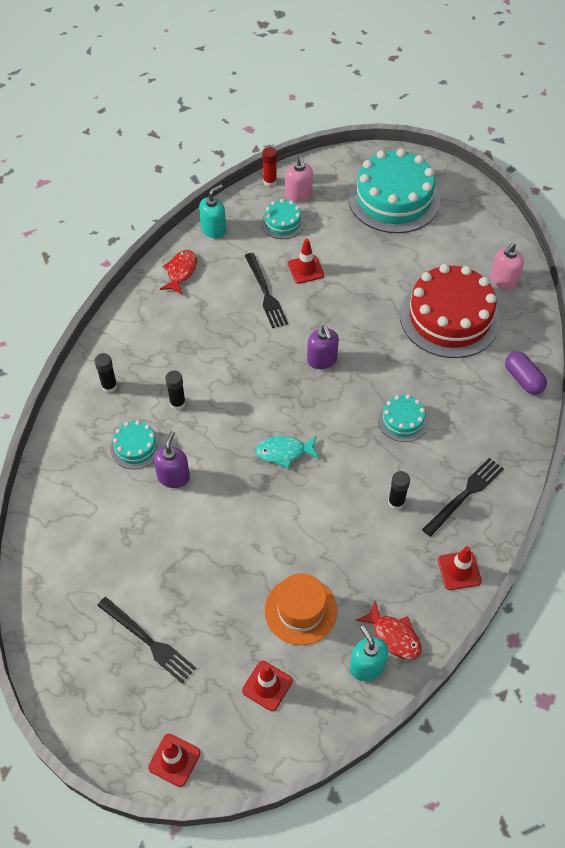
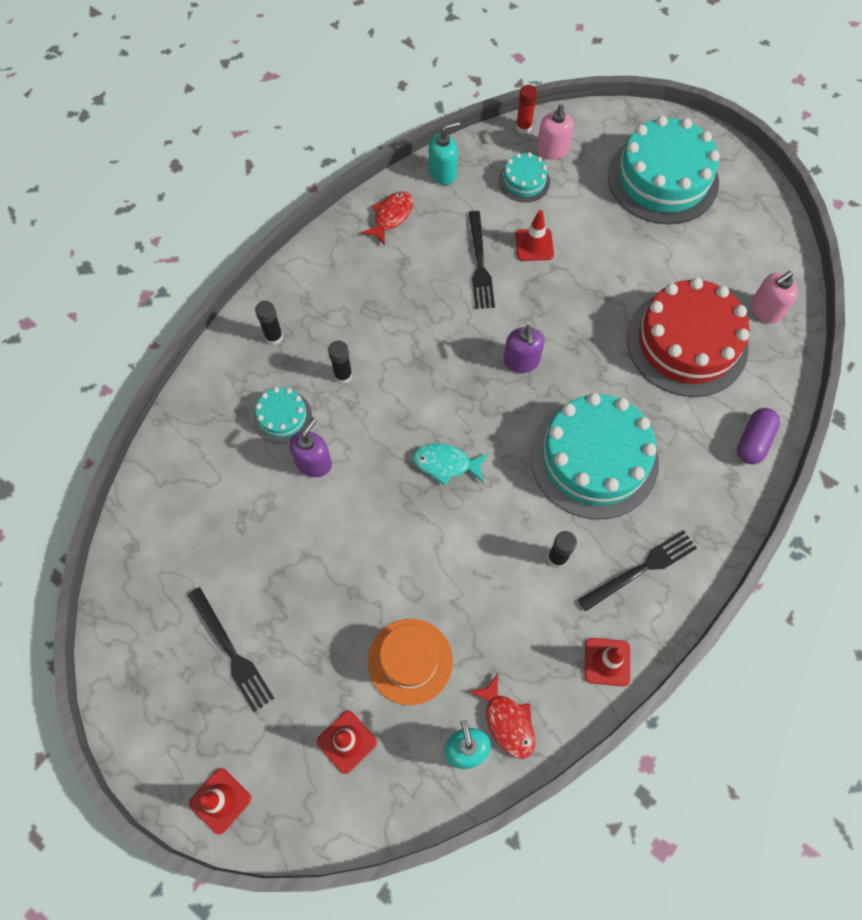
camera: 15 degrees right, 10 degrees up
(403, 420) = (594, 458): turquoise cake -> turquoise cake, size x2.13
(523, 379) = (753, 441): purple capsule -> purple capsule turned 45 degrees clockwise

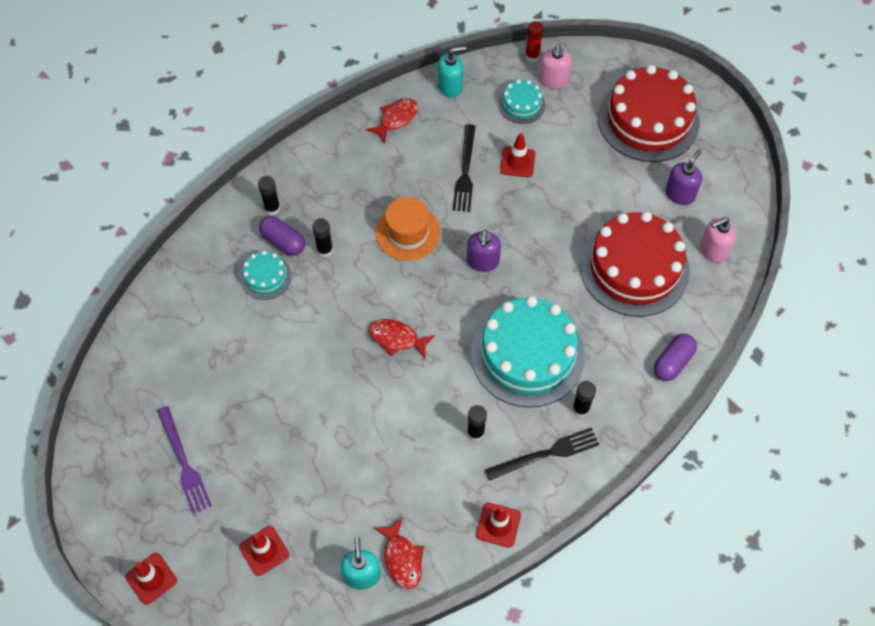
camera: 10 degrees right, 5 degrees down
(231, 652) = (184, 463): black fork -> purple fork
(294, 373) = (283, 242): none -> purple capsule
(314, 463) = (284, 320): purple soap dispenser -> purple soap dispenser (680, 194)
(410, 661) = (331, 495): orange hat -> orange hat (408, 232)
(446, 464) = (397, 338): turquoise fish -> red fish
(662, 179) = (648, 120): turquoise cake -> red cake
(666, 511) = (580, 409): none -> black glue stick

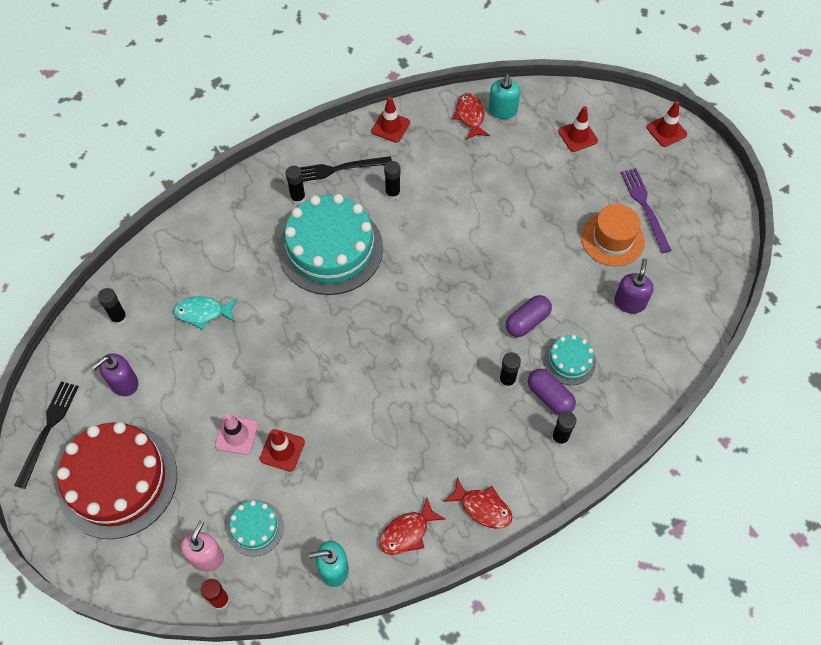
camera: 170 degrees left, 0 degrees up
(397, 338) = (447, 281): red fish -> red fish (482, 508)
(408, 232) = (419, 386): orange hat -> orange hat (612, 239)
(465, 171) = (342, 448): black fork -> black fork (48, 430)
(482, 261) = (349, 342): purple soap dispenser -> purple soap dispenser (629, 302)
(561, 168) = (236, 435): none -> pink traffic cone
(634, 268) = (203, 312): red cake -> turquoise fish
(673, 362) = (203, 223): purple capsule -> purple capsule (527, 321)
(713, 250) = (119, 318): pink soap dispenser -> black glue stick

